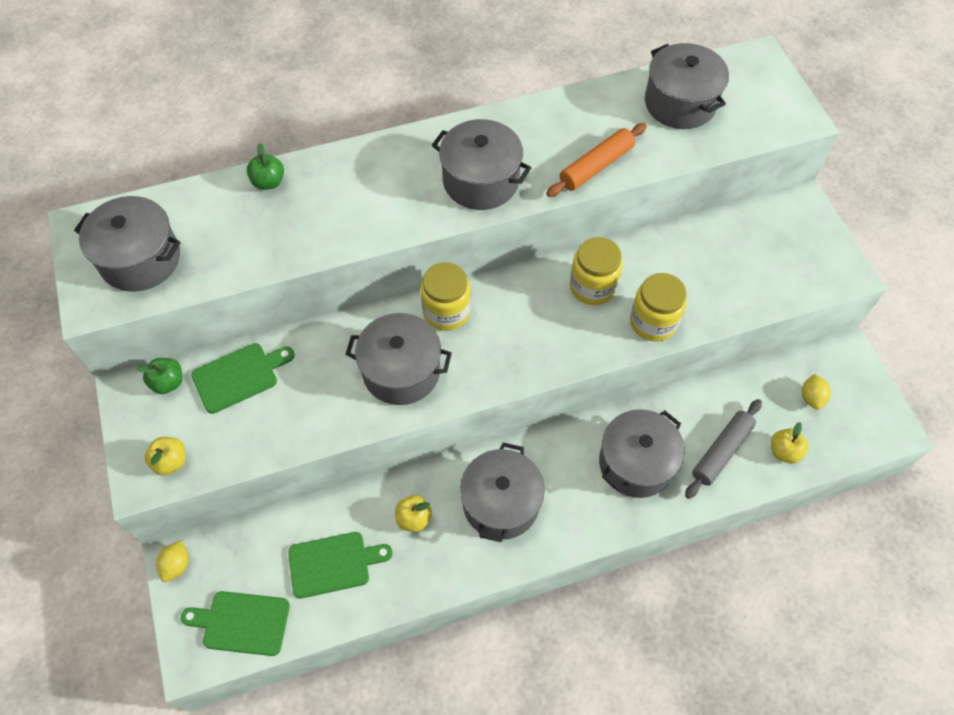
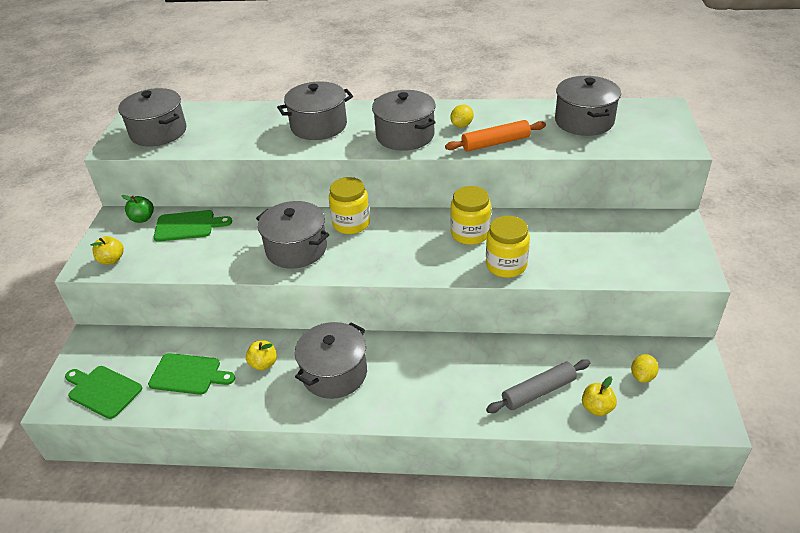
camera: 25 degrees right, 20 degrees down
(177, 565) = (87, 343): yellow lemon -> yellow lemon (462, 125)
(268, 182) = (264, 111): green apple -> none
(636, 463) = (459, 378): grey pot -> grey pot (319, 126)

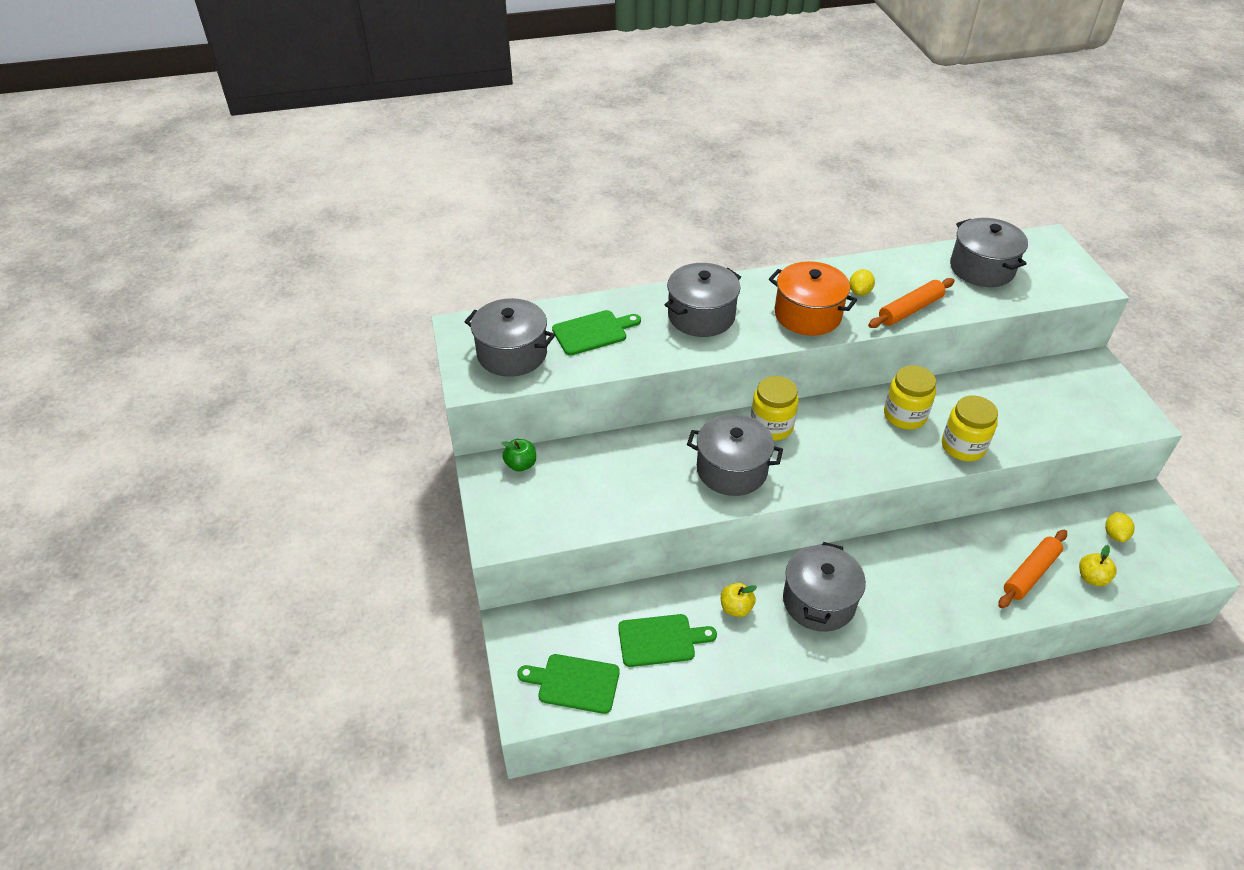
camera: 20 degrees left, 5 degrees up
(112, 260) = (524, 526): yellow apple -> none
(188, 226) = (584, 464): green cutting board -> green cutting board (593, 332)
(405, 135) = (807, 314): grey pot -> orange pot
(538, 392) = (1030, 573): grey rolling pin -> orange rolling pin

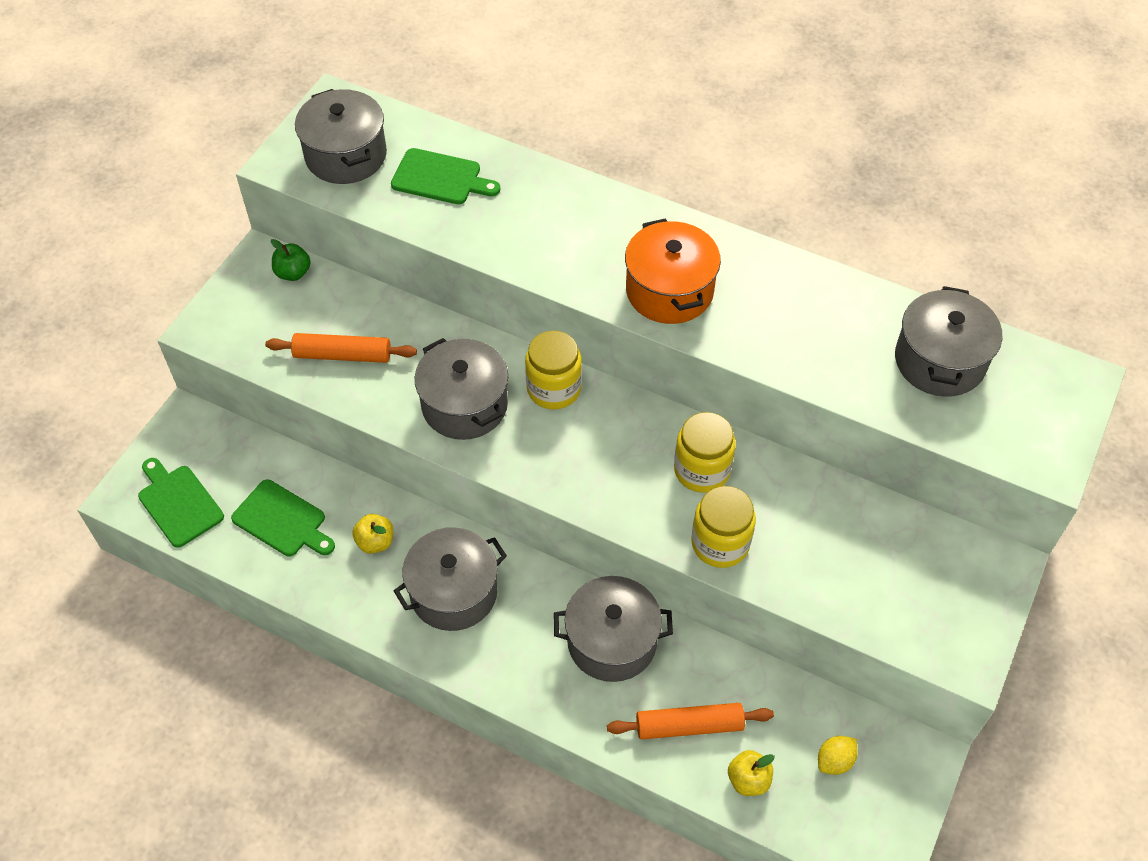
camera: 40 degrees right, 10 degrees up
(701, 316) = (561, 225): grey pot -> grey pot (612, 641)
(859, 292) = (759, 300): yellow lemon -> none
(910, 310) = (787, 355): orange rolling pin -> orange rolling pin (342, 355)

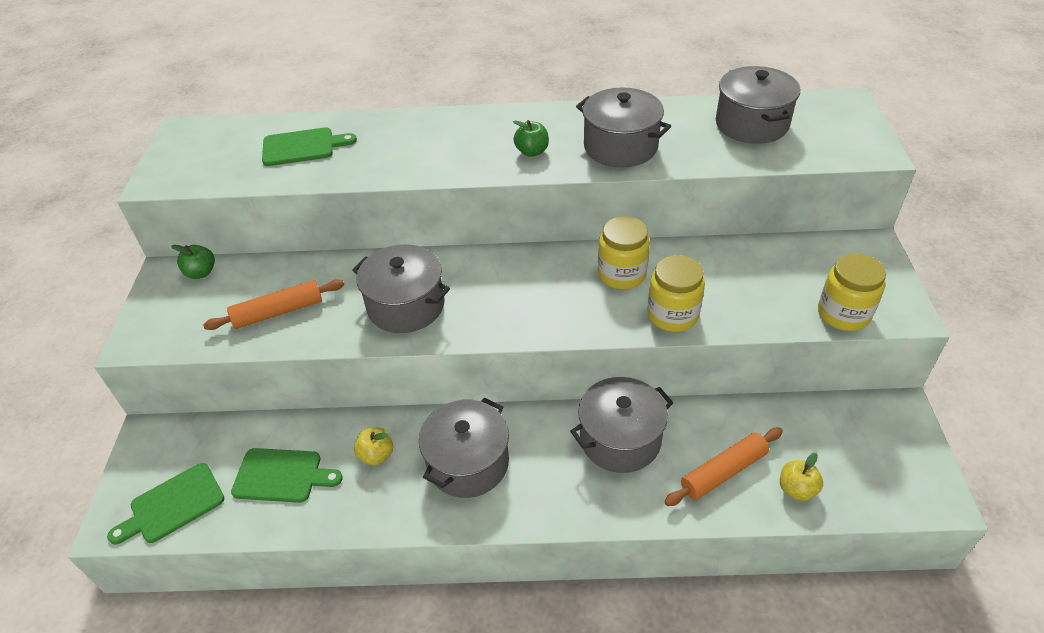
camera: 25 degrees left, 10 degrees down
(178, 503) = (172, 505): green cutting board -> green cutting board turned 60 degrees counterclockwise
(346, 155) = (212, 159): grey pot -> grey pot (620, 147)
(554, 389) = (471, 267): yellow jar -> yellow jar (843, 314)
(669, 290) = (532, 152): orange pot -> green apple
(835, 761) = (845, 443): yellow lemon -> none

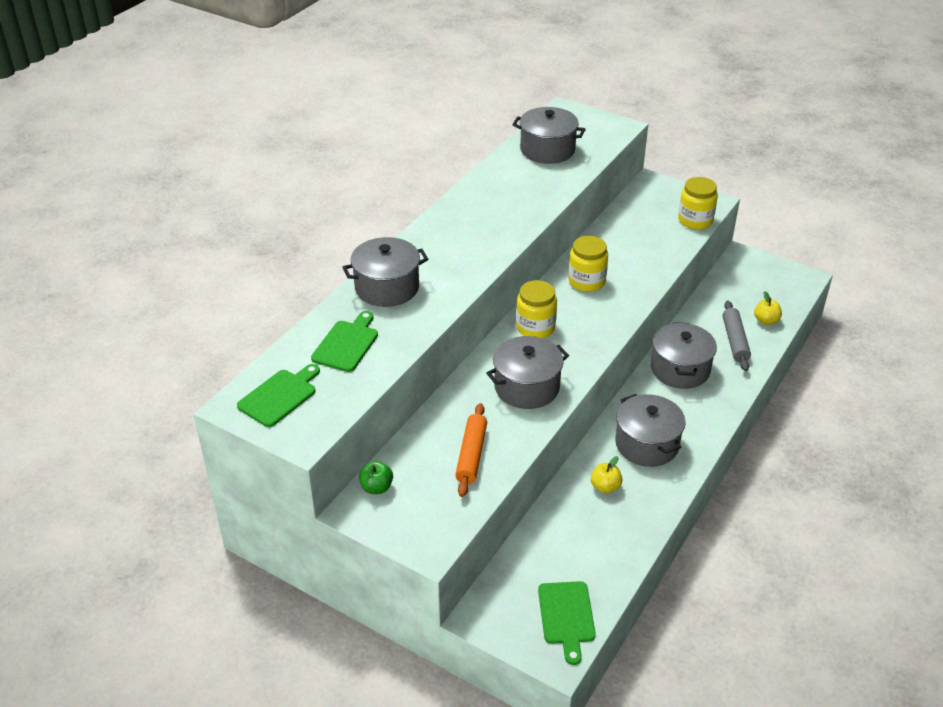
camera: 60 degrees left, 5 degrees down
(282, 476) = (585, 544): green cutting board -> green cutting board (280, 396)
(532, 152) = (480, 241): green apple -> none
(620, 147) = (516, 205): grey pot -> grey pot (387, 287)
(672, 315) = (641, 279): yellow jar -> yellow jar (535, 327)
(723, 472) = (735, 341): orange rolling pin -> grey rolling pin

